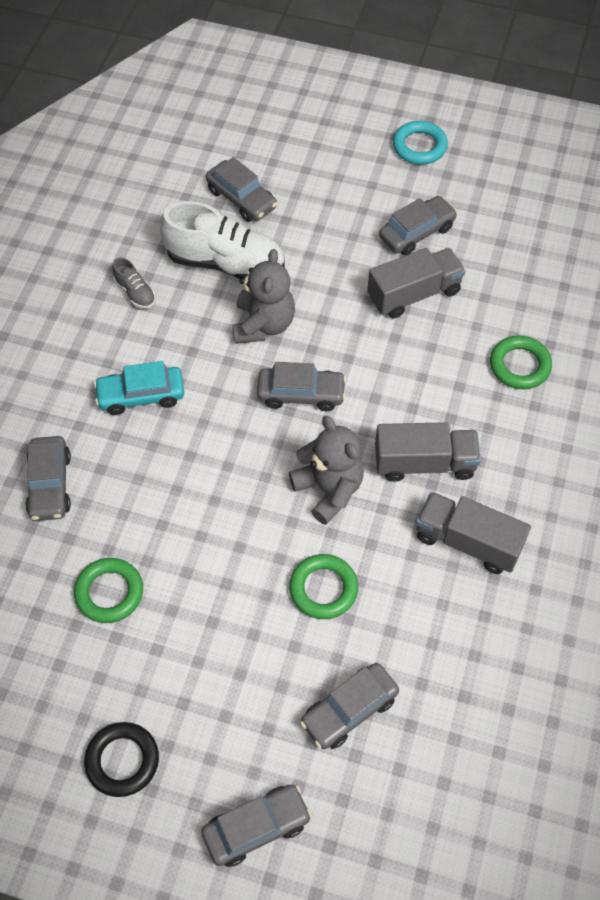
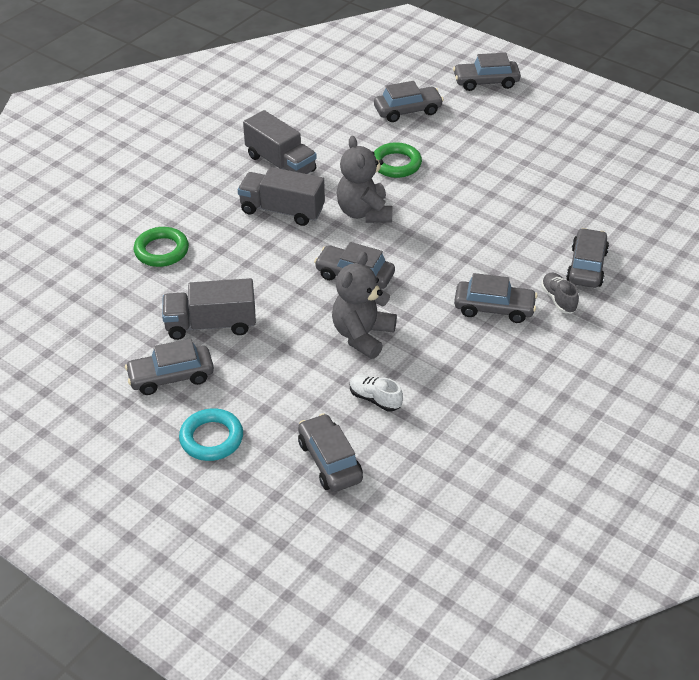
camera: 160 degrees left, 15 degrees down
(109, 592) = (551, 195): green ring -> none
(122, 761) = (560, 121): black ring -> none
(135, 292) = (475, 395): grey shoe -> grey shoe (558, 299)
(141, 396) = (494, 308): turquoise car -> grey car
(225, 263) = (375, 399): white shoe -> white shoe, size x0.46
(419, 146) = (104, 466): turquoise ring -> turquoise ring (211, 438)

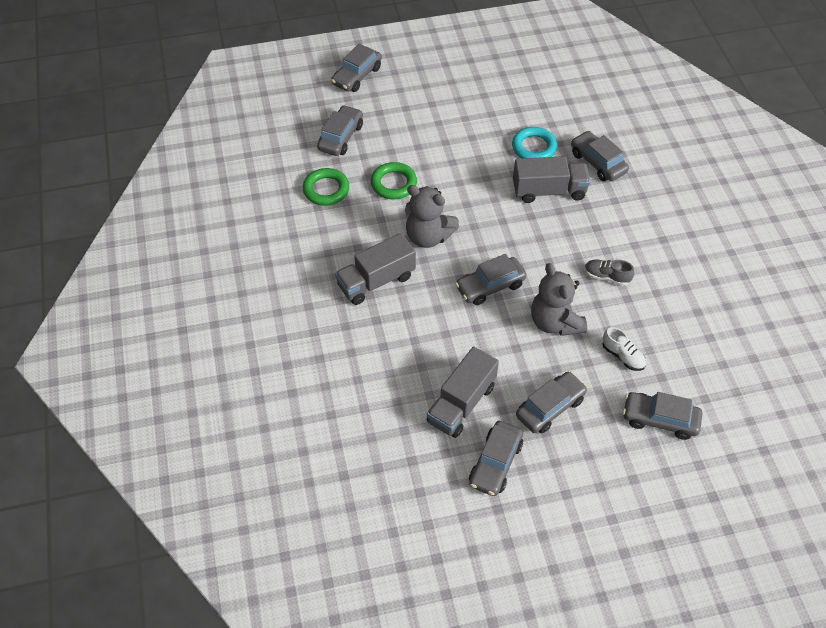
camera: 50 degrees left, 10 degrees up
(161, 251) = (346, 384): green ring -> green ring (326, 190)
(211, 438) = (581, 476): turquoise ring -> turquoise ring (534, 147)
(280, 163) = (320, 247): grey truck -> grey truck (549, 191)
(375, 399) = (622, 356): white shoe -> white shoe turned 120 degrees counterclockwise
(494, 308) = (593, 235): grey car -> grey car (550, 407)
(558, 299) = (615, 198): grey shoe -> grey shoe (606, 277)

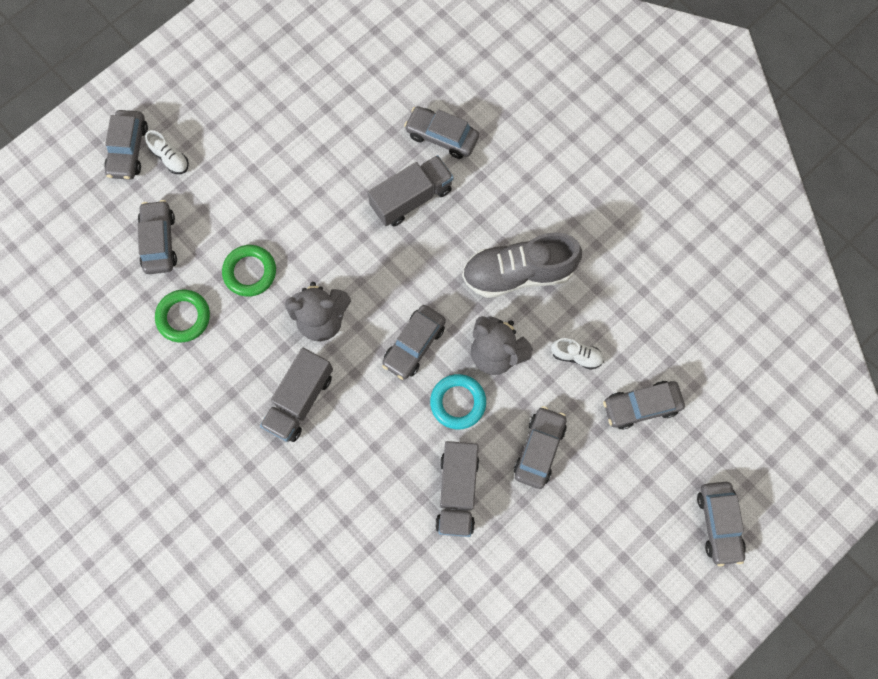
camera: 30 degrees left, 20 degrees up
(383, 92) = (170, 158): none -> white shoe
(495, 463) = (521, 536): grey car -> grey car (718, 523)
(534, 147) = (368, 150): turquoise ring -> turquoise ring (458, 402)
(606, 277) = (518, 273): grey shoe -> grey shoe, size x2.19

